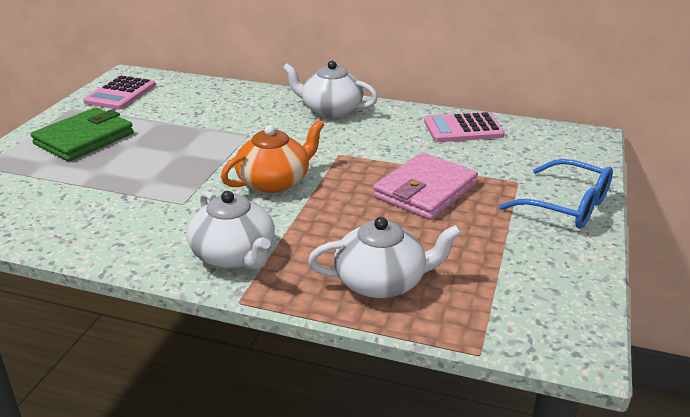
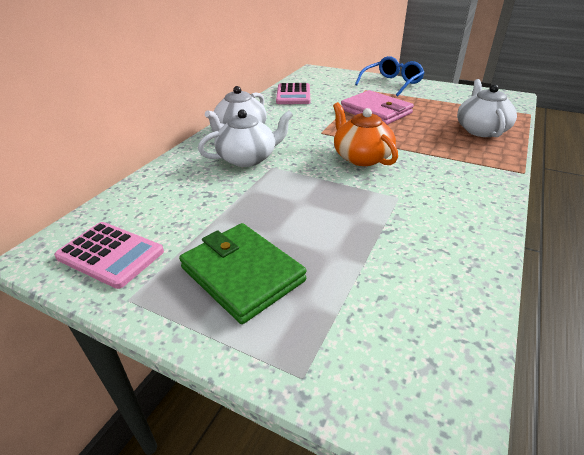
camera: 80 degrees left, 5 degrees up
(235, 255) = (470, 173): white teapot -> white teapot (248, 158)

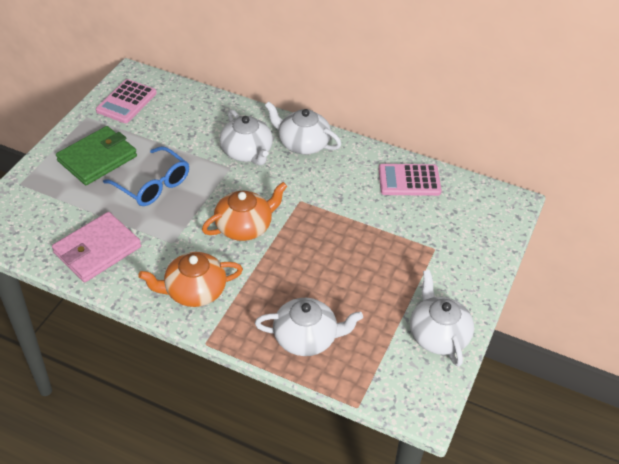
camera: 85 degrees right, 10 degrees up
(376, 111) = (359, 250): pink wallet -> pink wallet (97, 250)
(392, 83) = (464, 280): blue glasses -> blue glasses (153, 185)
(445, 91) = (438, 335): none -> white teapot
(462, 181) = (194, 291): none -> orange teapot

